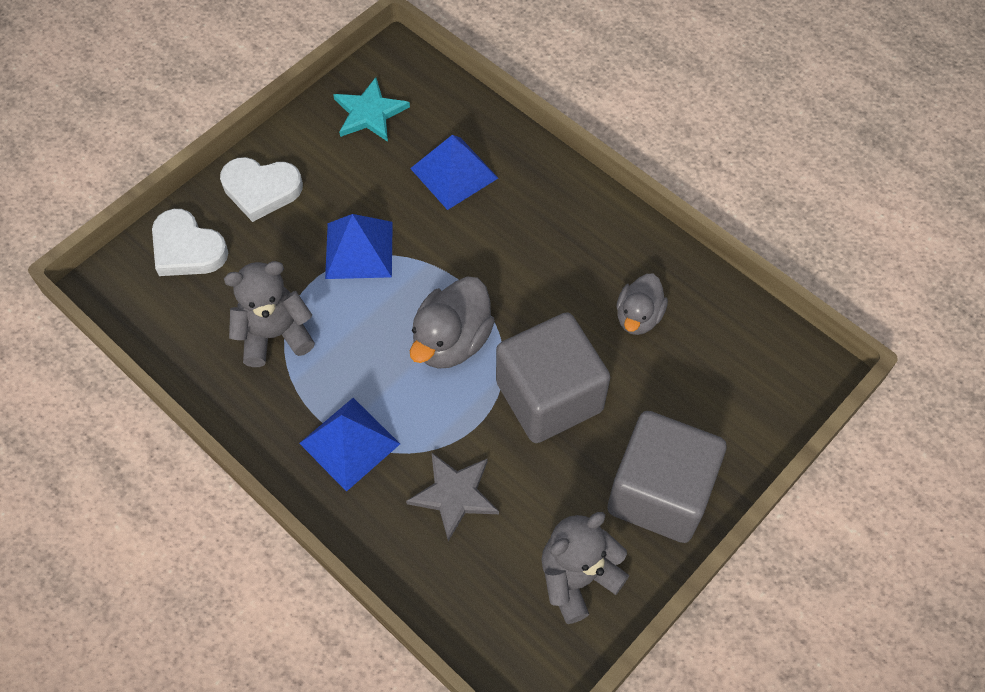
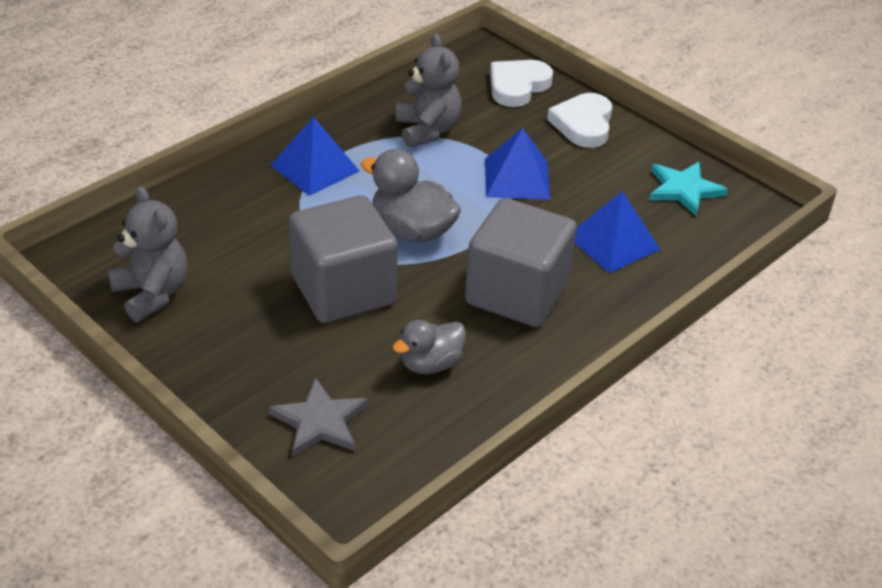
camera: 90 degrees right, 20 degrees down
(454, 495) = (252, 224): grey star -> grey star (320, 421)
(638, 317) = (430, 364): grey duck -> grey duck turned 60 degrees counterclockwise
(659, 493) = (223, 358): grey cube -> grey cube (516, 293)

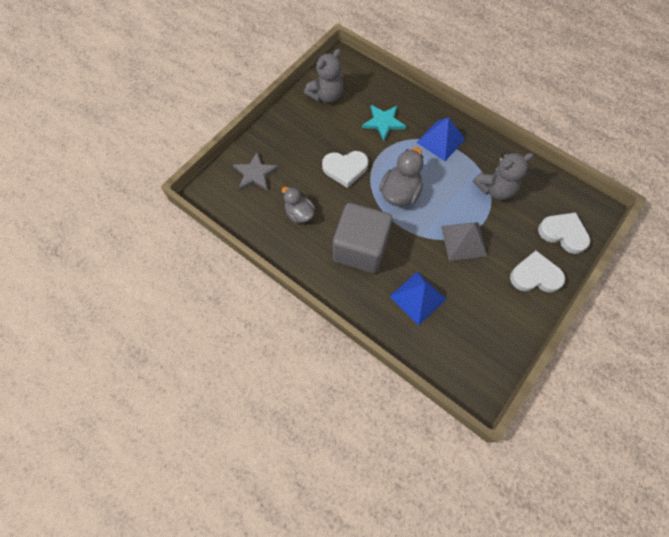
camera: 85 degrees right, 25 degrees up
(343, 290) = (345, 169): grey cube -> white heart
(516, 178) = (463, 241): blue pyramid -> grey pyramid
(684, 190) = (484, 340): turquoise star -> turquoise star (383, 122)

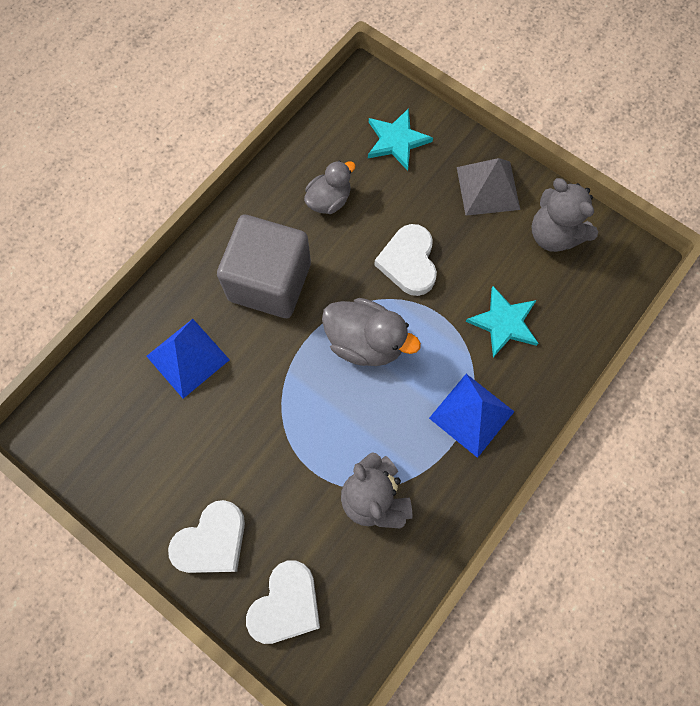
camera: 90 degrees right, 5 degrees up
(255, 174) = (396, 140): grey star -> turquoise star
(463, 241) = (278, 434): grey pyramid -> grey pyramid (488, 188)
(535, 275) = (212, 541): white heart -> white heart turned 45 degrees clockwise

